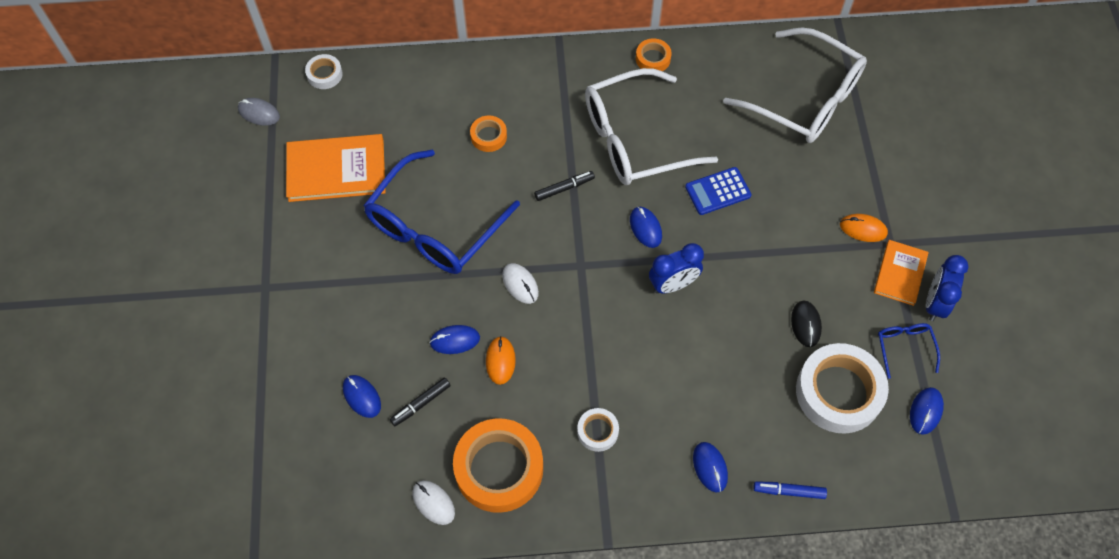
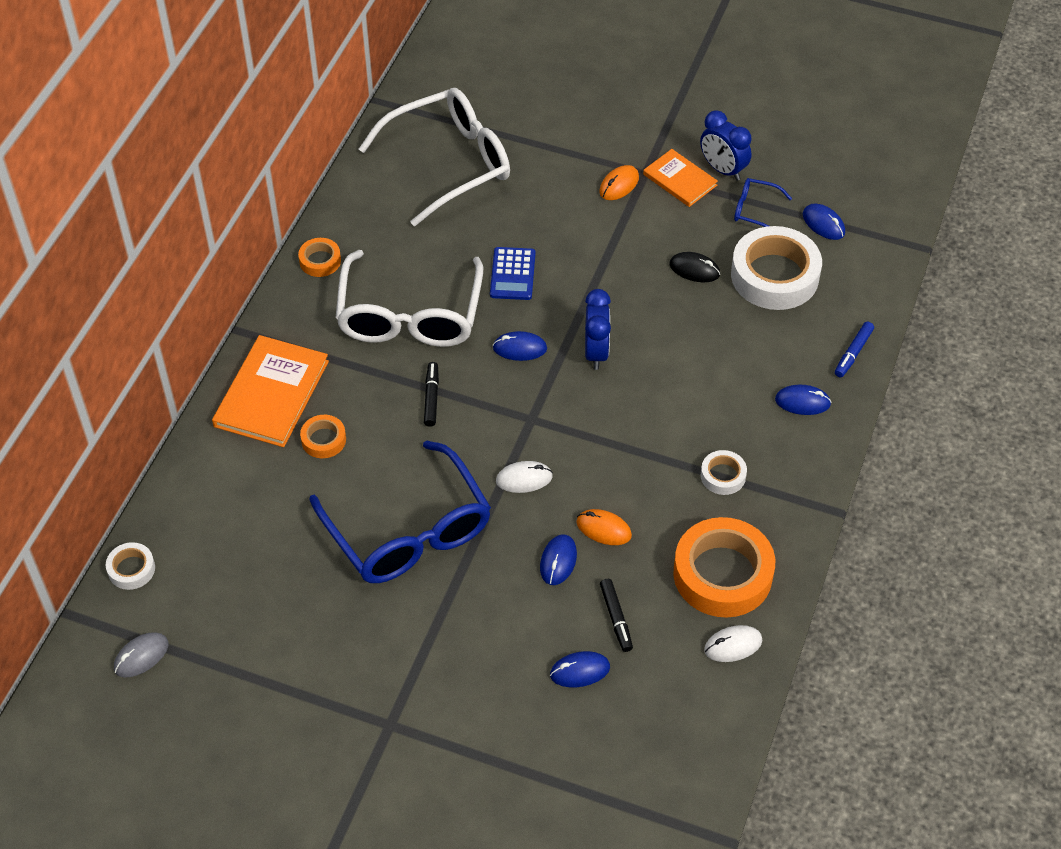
camera: 65 degrees left, 10 degrees down
(336, 170) = (275, 601): orange book -> orange book (271, 393)

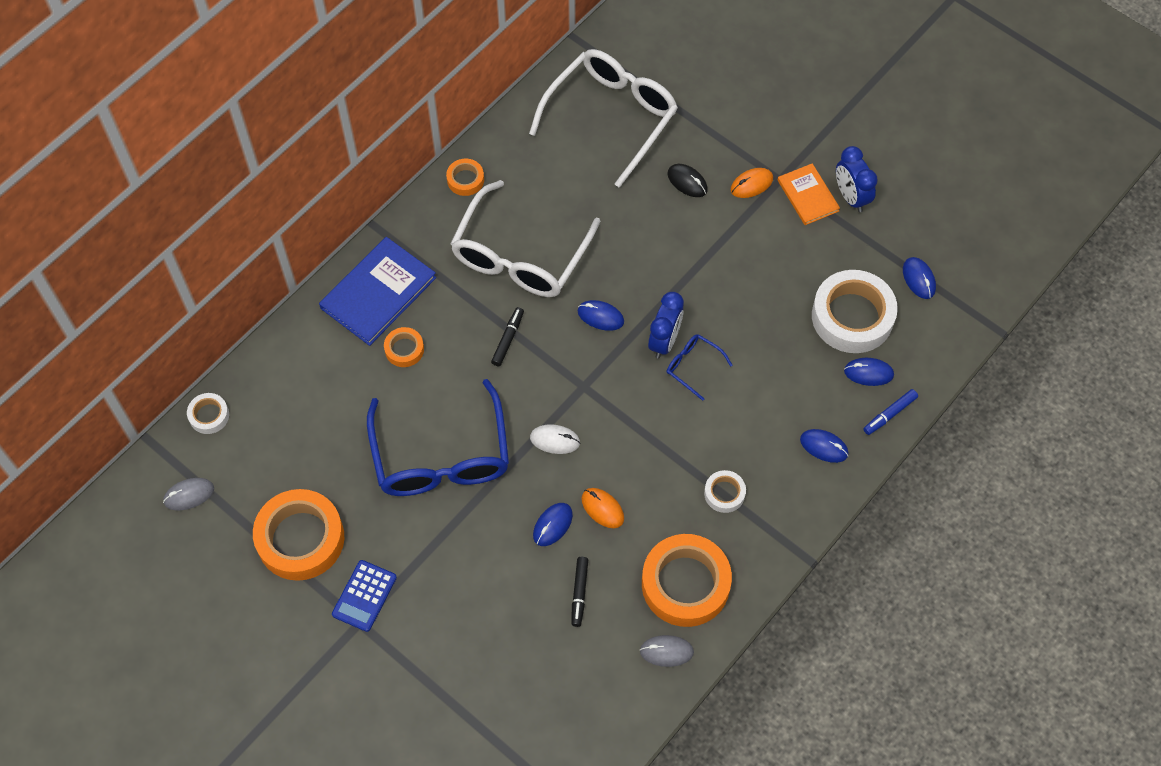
camera: 20 degrees right, 10 degrees up
(271, 393) = (378, 293): orange book -> blue book
(288, 661) = (300, 539): none -> orange tape
(448, 164) = (610, 118): white glasses -> white glasses turned 45 degrees counterclockwise
(512, 274) = (623, 243): blue calculator -> blue calculator (364, 596)
(580, 671) = (530, 630): blue mouse -> blue mouse (868, 373)
(694, 269) = (783, 288): black mouse -> black mouse (687, 182)
(733, 645) = (666, 651): white mouse -> grey mouse
(755, 210) = (863, 247): blue glasses -> blue glasses (693, 367)

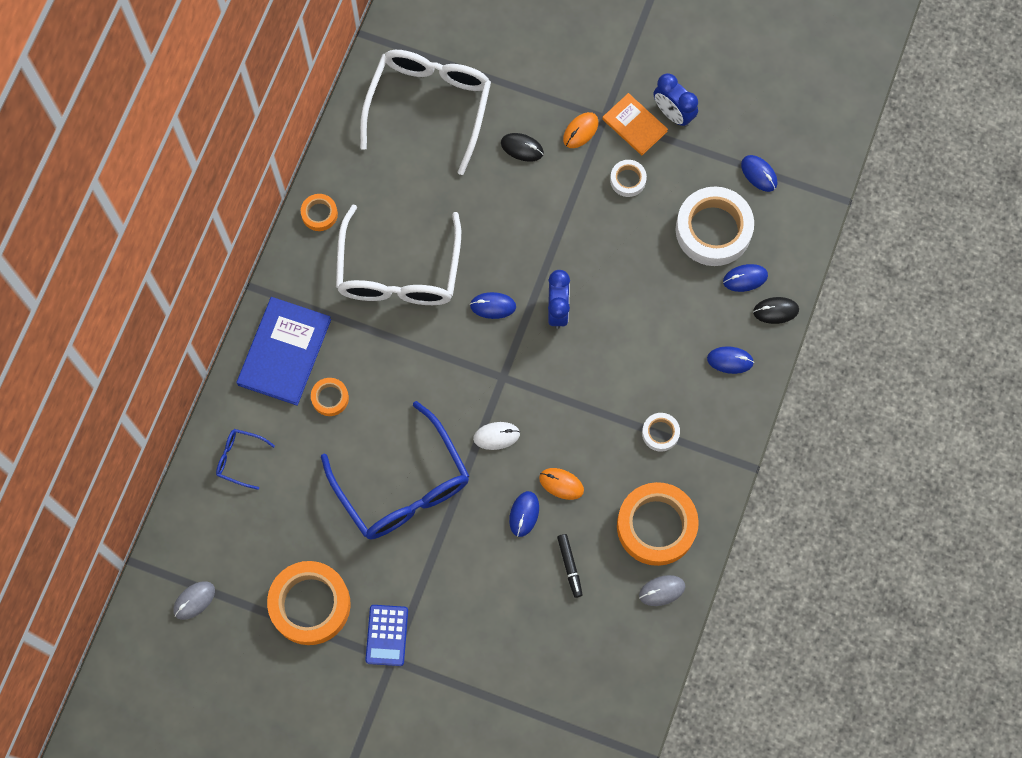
camera: 20 degrees left, 10 degrees up
(209, 415) = (180, 521): white tape -> white tape (628, 180)
(508, 339) = (419, 356): black marker -> none
(693, 367) = (592, 325): blue glasses -> blue glasses (240, 459)
(889, 414) = (775, 311): blue marker -> black mouse

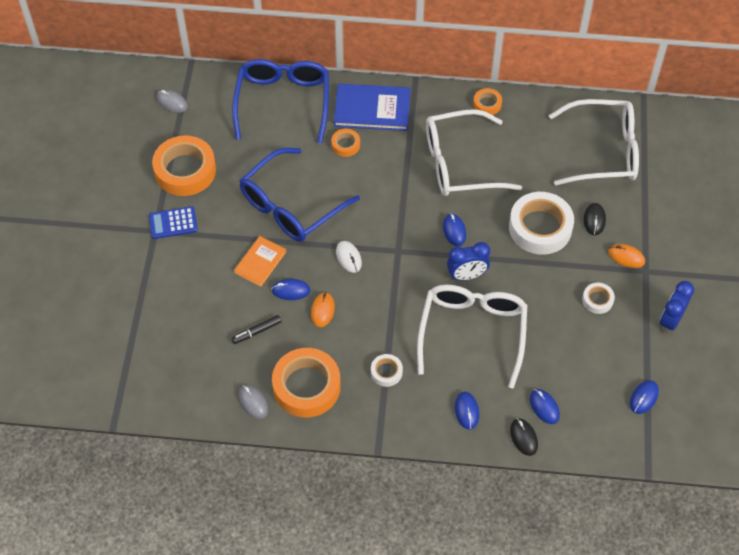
camera: 75 degrees right, 15 degrees down
(240, 459) = (283, 103): blue glasses -> blue glasses, size x2.34
(634, 125) = (648, 294): orange book -> orange book (260, 262)
(635, 326) = (472, 333): none -> white glasses
(713, 230) = (578, 373): white tape -> white tape (540, 227)

